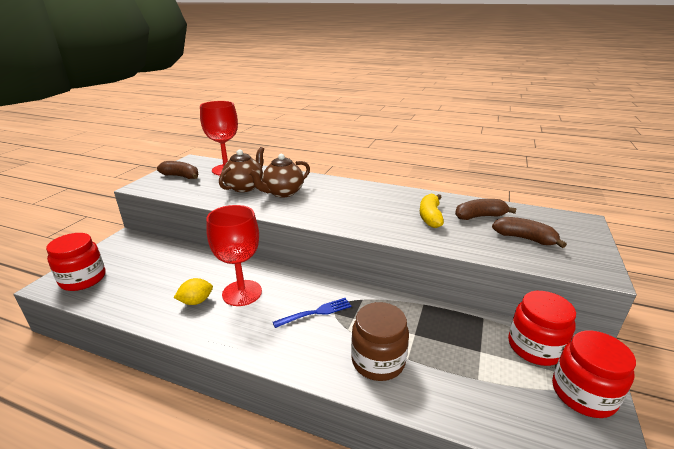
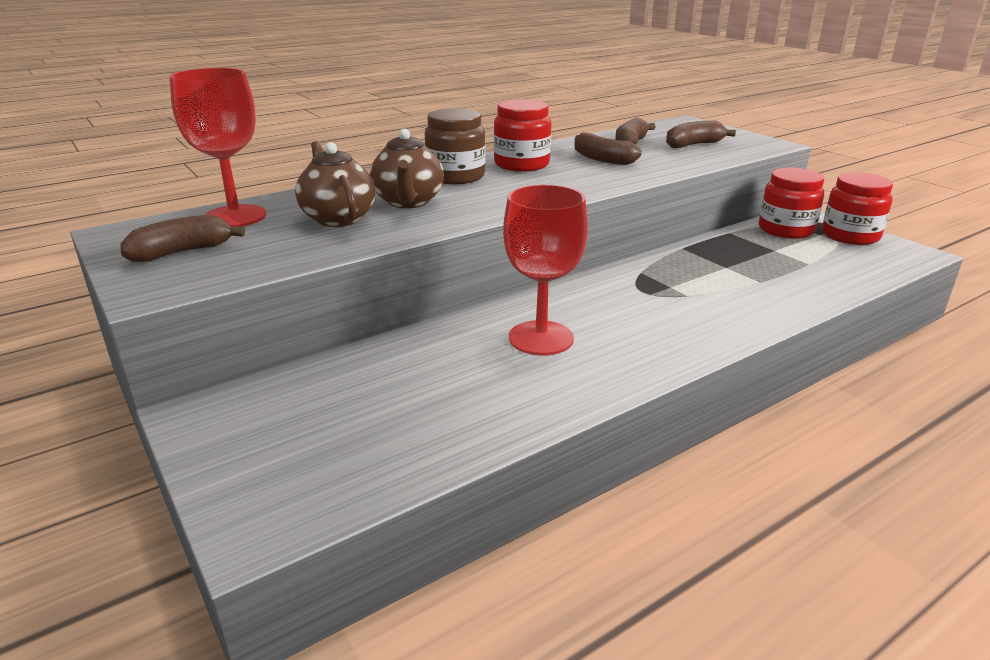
camera: 55 degrees left, 0 degrees up
(83, 279) = (294, 484): red jar -> red jar (521, 164)
(196, 301) = (520, 376): yellow lemon -> none
(315, 313) = (639, 303): blue fork -> none
(378, 361) = (751, 296): brown jar -> brown jar (456, 176)
(430, 217) = (602, 159): yellow banana -> brown banana

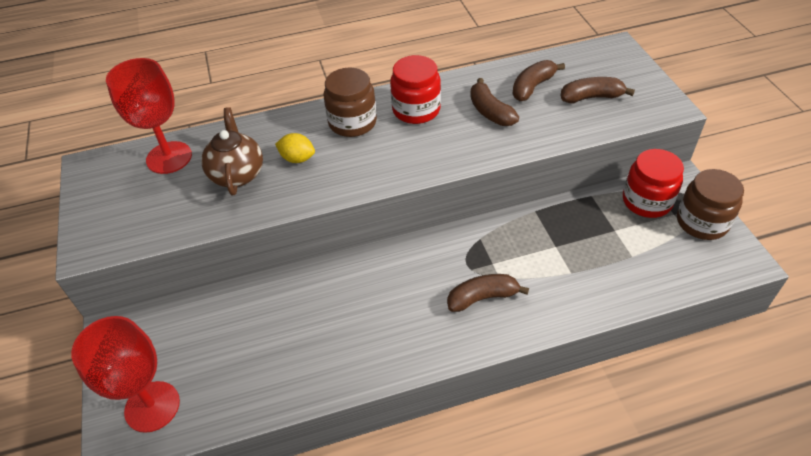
camera: 20 degrees right, 20 degrees up
(182, 252) = (120, 202): brown banana -> brown banana (482, 297)
(408, 202) = (297, 158): brown teapot -> yellow lemon
(541, 338) = (359, 305): red goblet -> red goblet (152, 406)
(850, 236) = (702, 222): red jar -> brown jar

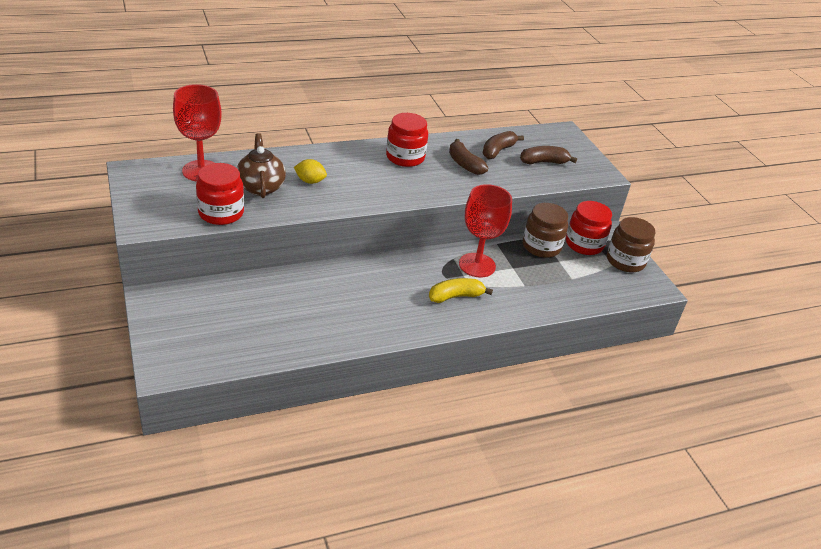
camera: 10 degrees left, 10 degrees down
(152, 406) = (191, 348): red goblet -> red goblet (477, 265)
(185, 219) = (221, 213): none -> red jar
(352, 122) = (353, 161): brown jar -> brown jar (541, 246)
(482, 297) = (455, 296): brown banana -> yellow banana

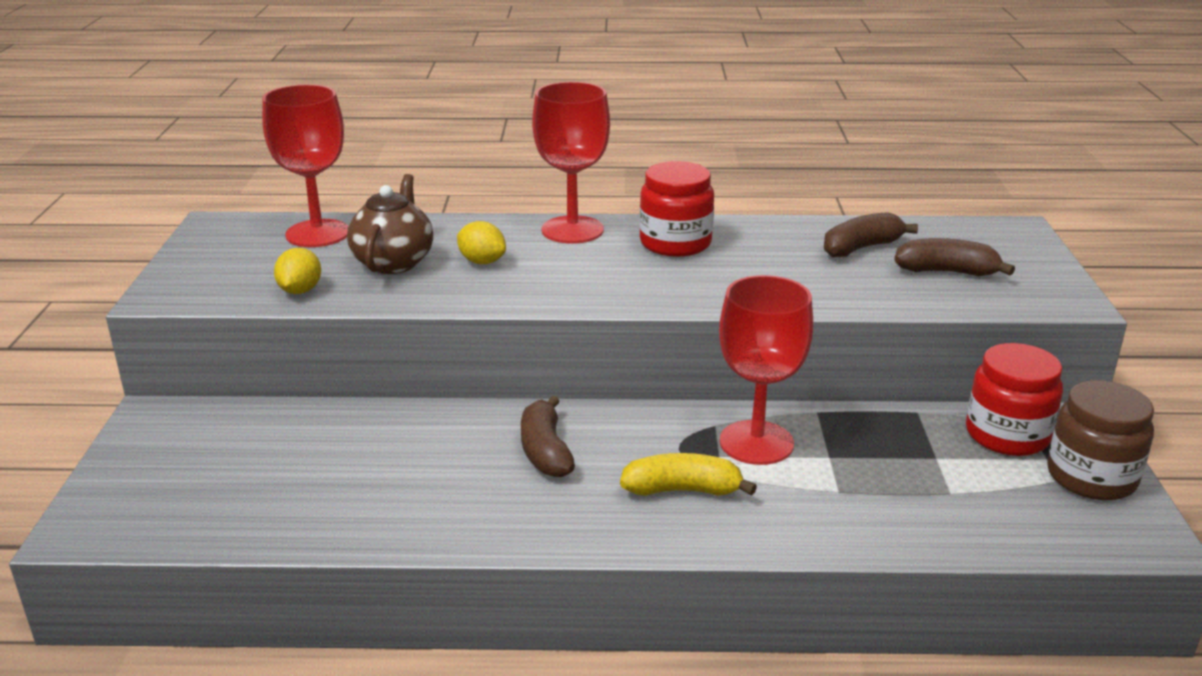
camera: 25 degrees right, 10 degrees down
(221, 213) = (300, 291): red jar -> yellow lemon
(346, 153) = (572, 230): none -> red goblet
(464, 164) = (782, 262): brown banana -> brown banana (545, 451)
(541, 246) = (909, 428): brown jar -> none

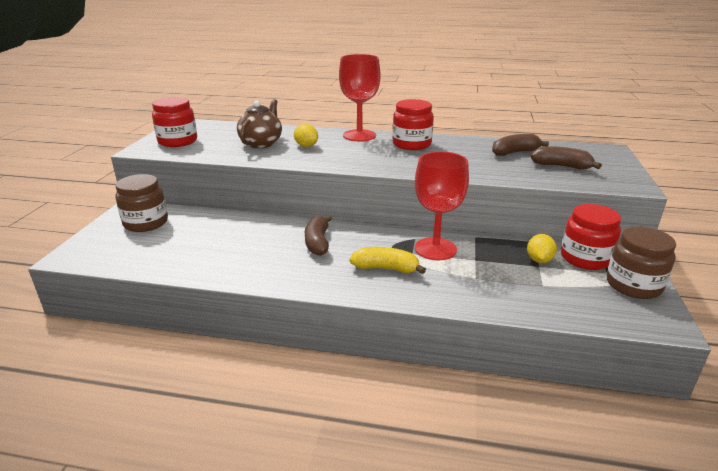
camera: 10 degrees right, 0 degrees up
(200, 442) = (146, 223): none -> brown jar
(225, 270) = (178, 141): none -> red jar
(300, 291) = (209, 152): yellow lemon -> yellow lemon (539, 260)
(317, 233) = (230, 129): red goblet -> none

